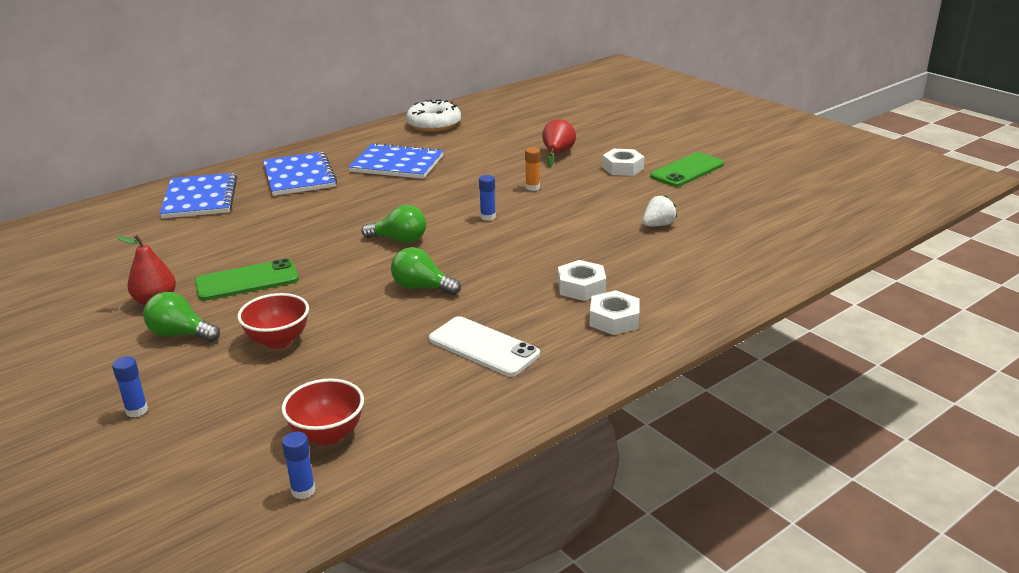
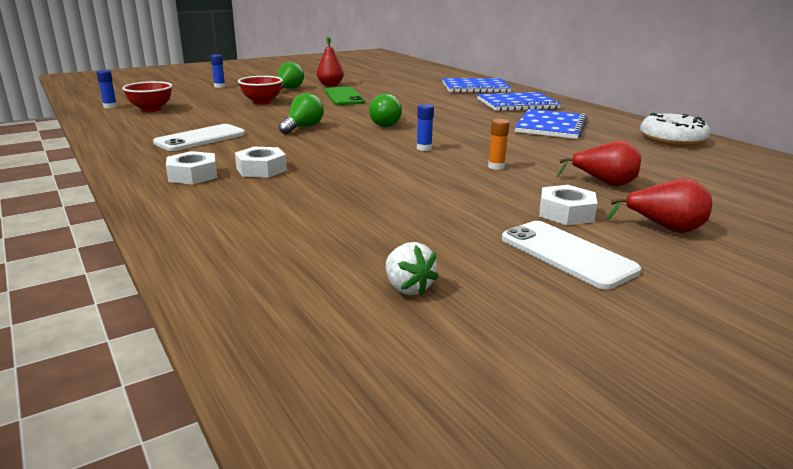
camera: 95 degrees right, 5 degrees down
(632, 145) = (664, 228): none -> red pear
(658, 225) = (379, 213): white strawberry -> white strawberry (408, 288)
(687, 170) = (567, 254): green phone -> white phone

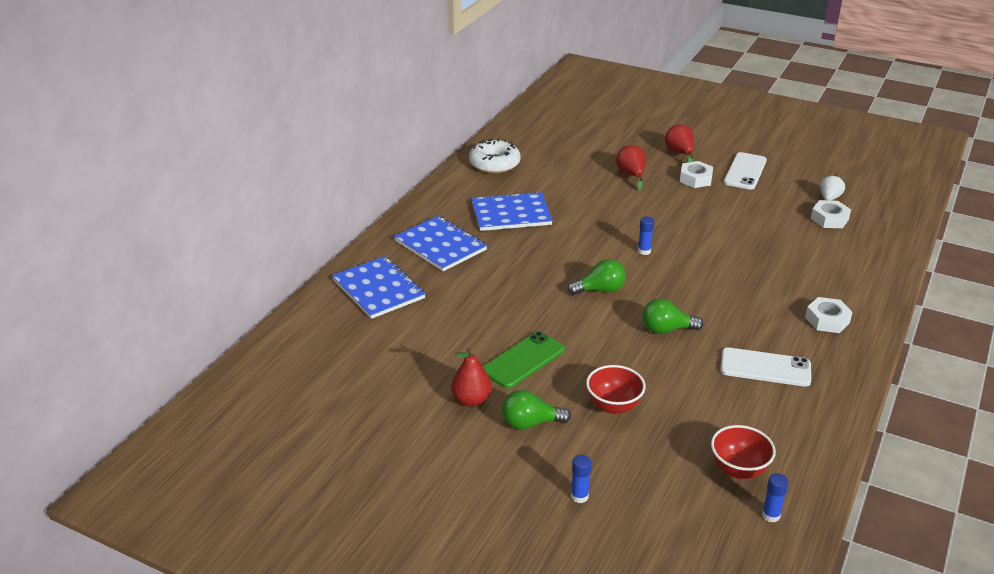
camera: 120 degrees left, 10 degrees up
(261, 169) = (778, 298): white nut -> white nut (829, 219)
(496, 167) = (647, 214): orange glue stick -> none

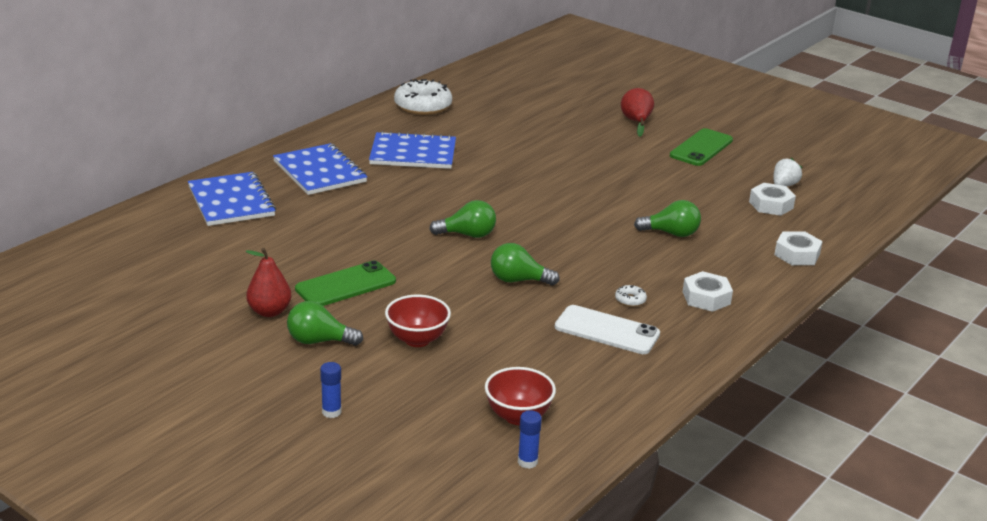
camera: 10 degrees right, 5 degrees down
(631, 175) = (568, 135): red pear -> none
(644, 251) = (538, 206): blue glue stick -> none
(695, 179) = (639, 148): white nut -> white nut (797, 254)
(745, 171) = (701, 148): white phone -> green phone
(765, 260) = (671, 233): none -> green light bulb
(768, 333) = (630, 300): none -> white donut

